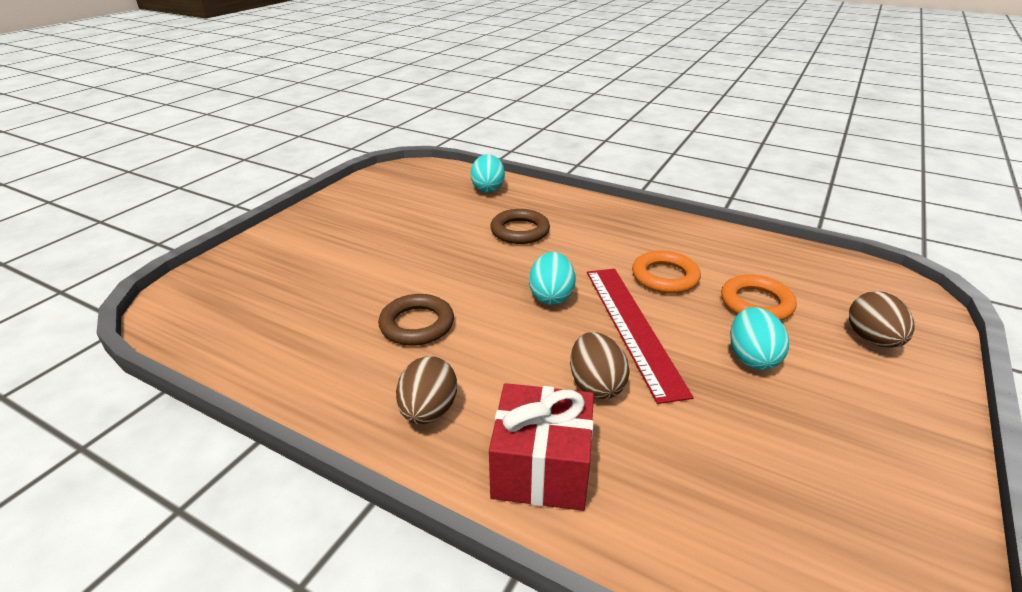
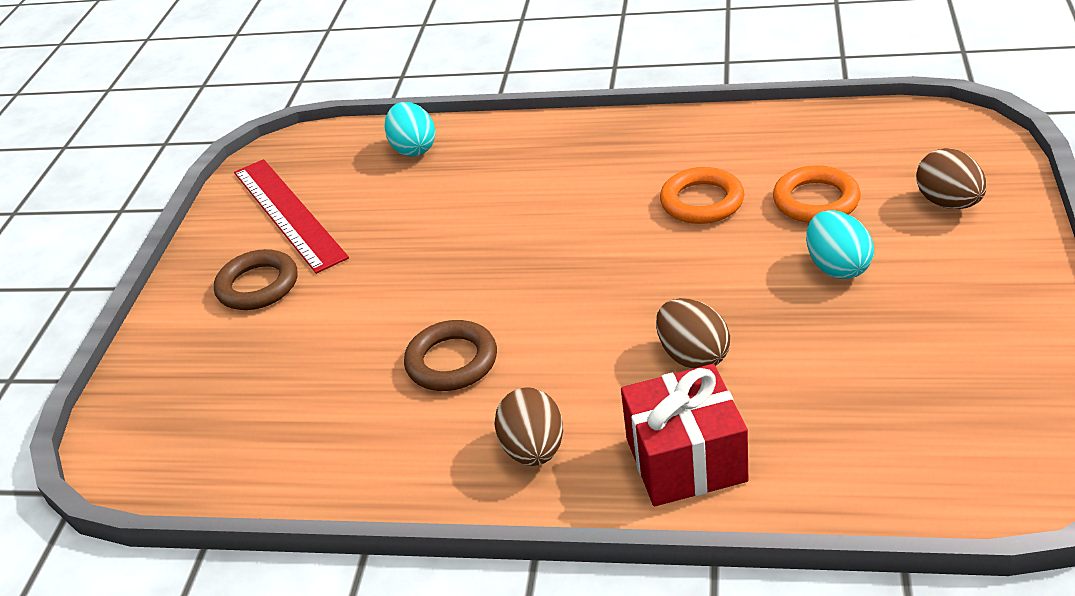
camera: 15 degrees left, 5 degrees up
(520, 231) = (495, 198): brown ring -> brown ring (258, 285)
(551, 296) = (586, 271): turquoise egg -> none
(633, 327) = (698, 277): red ruler -> red ruler (288, 213)

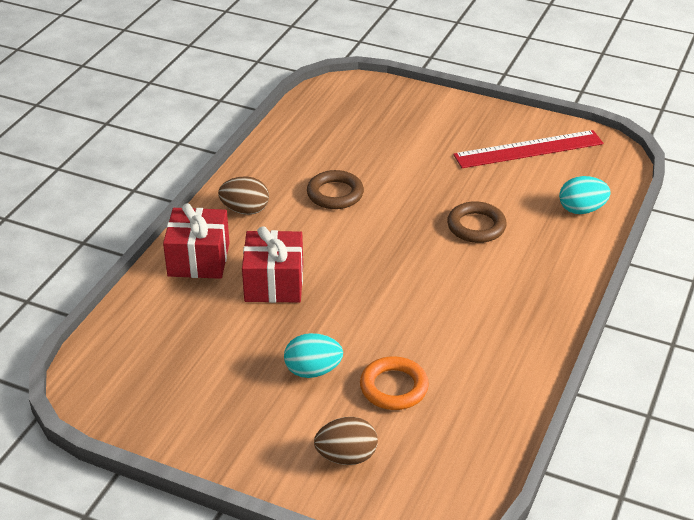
camera: 100 degrees right, 0 degrees up
(258, 285) = (455, 133): brown ring -> brown ring (476, 226)
(693, 356) = (274, 283): brown egg -> red gift
(702, 201) = (428, 330): orange ring -> none

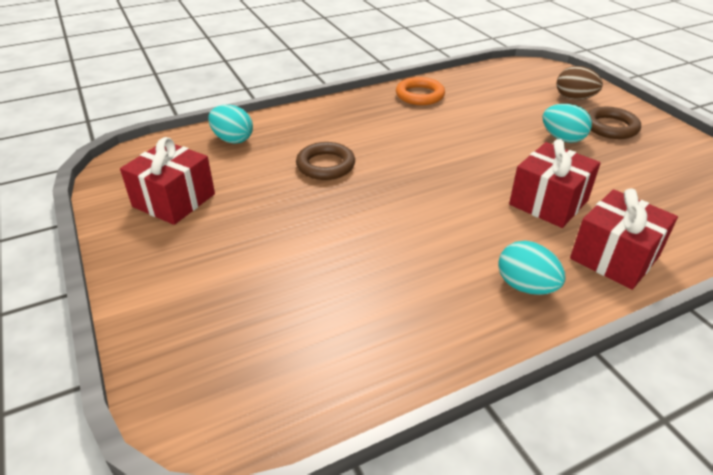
camera: 140 degrees left, 0 degrees up
(245, 210) = (525, 286): brown egg -> turquoise egg
(335, 194) = (409, 254): brown ring -> brown ring (610, 127)
(394, 387) = (512, 111): orange ring -> orange ring (420, 95)
(528, 149) = (174, 200): red ruler -> red gift

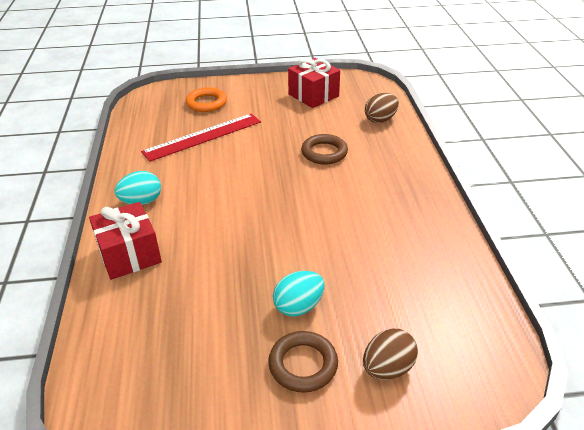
camera: 110 degrees right, 0 degrees up
(232, 139) = (380, 120): turquoise egg -> brown egg
(337, 280) = (203, 137): none -> red ruler
(420, 95) = (431, 232): orange ring -> orange ring (206, 103)
(548, 202) = (209, 248): red gift -> none

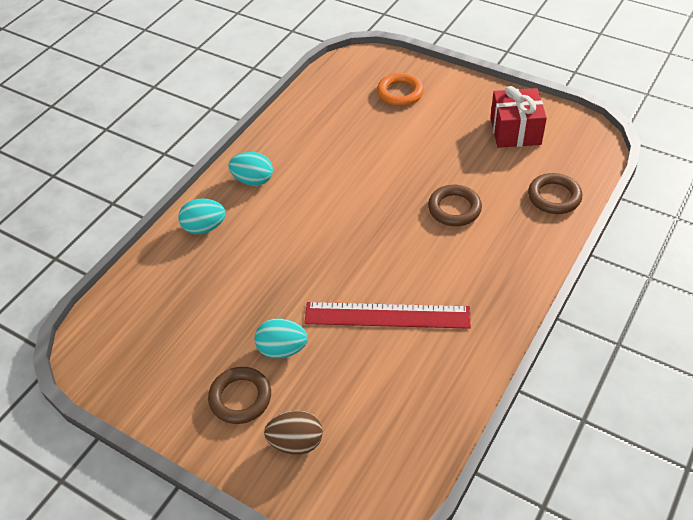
camera: 40 degrees right, 10 degrees up
(129, 254) = (204, 227): red gift -> turquoise egg
(203, 137) = (361, 133): red ruler -> red ruler (387, 315)
(380, 120) = (554, 197): brown egg -> brown ring

